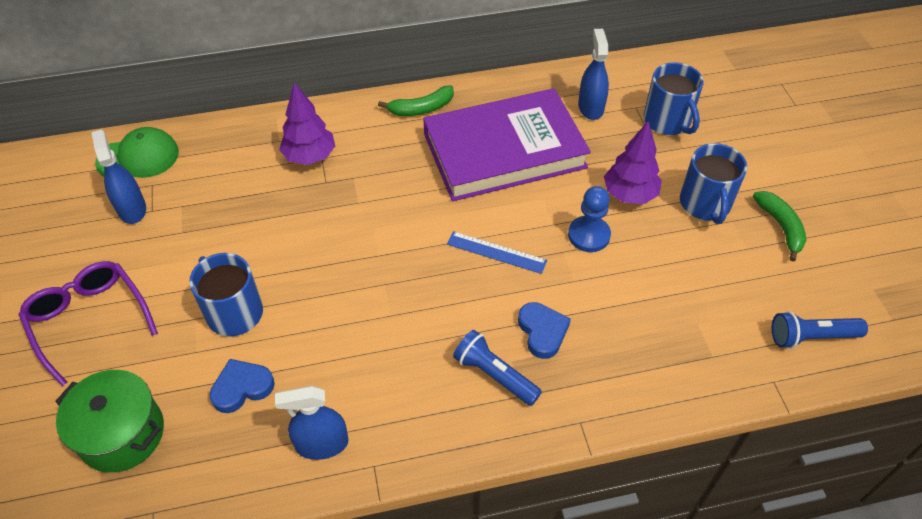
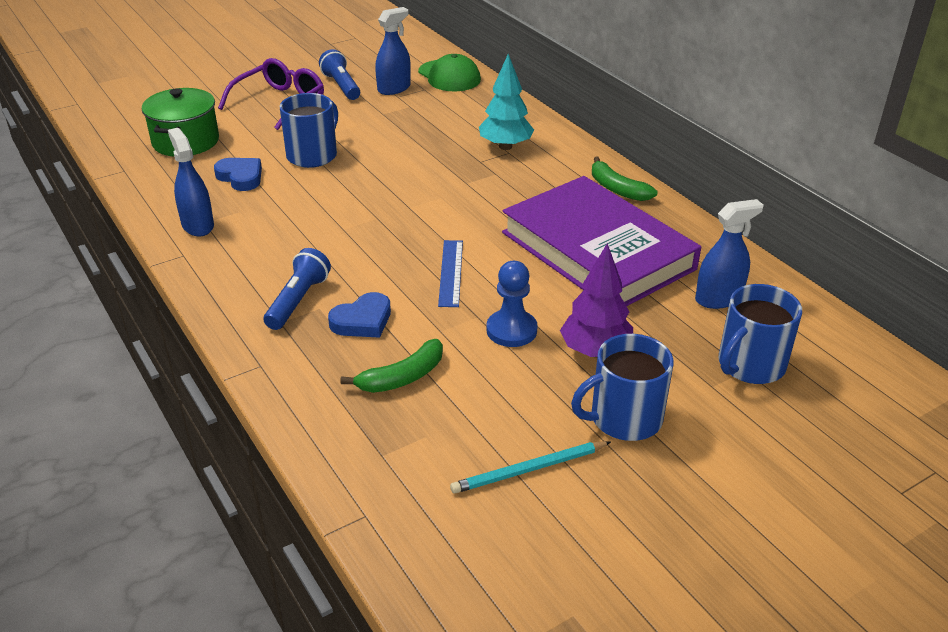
camera: 70 degrees right, 15 degrees down
(310, 156) = (505, 146): purple tree -> turquoise tree
(745, 272) = (529, 470): none -> turquoise pencil
(780, 227) = (631, 498): green banana -> green banana (402, 377)
(811, 337) = (451, 547): blue flashlight -> blue flashlight (341, 86)

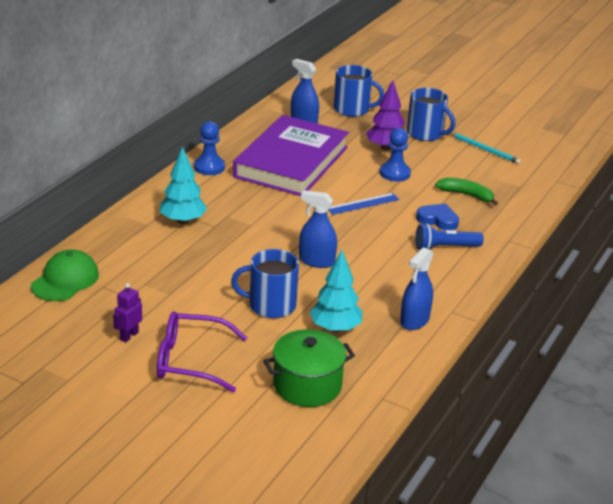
camera: 120 degrees left, 5 degrees down
(241, 177) = (335, 328): blue heart -> turquoise tree
(341, 86) = (129, 336): blue flashlight -> purple robot
(394, 88) = (113, 303): blue spray bottle -> blue spray bottle (316, 261)
(617, 189) = (209, 167): green banana -> blue pawn

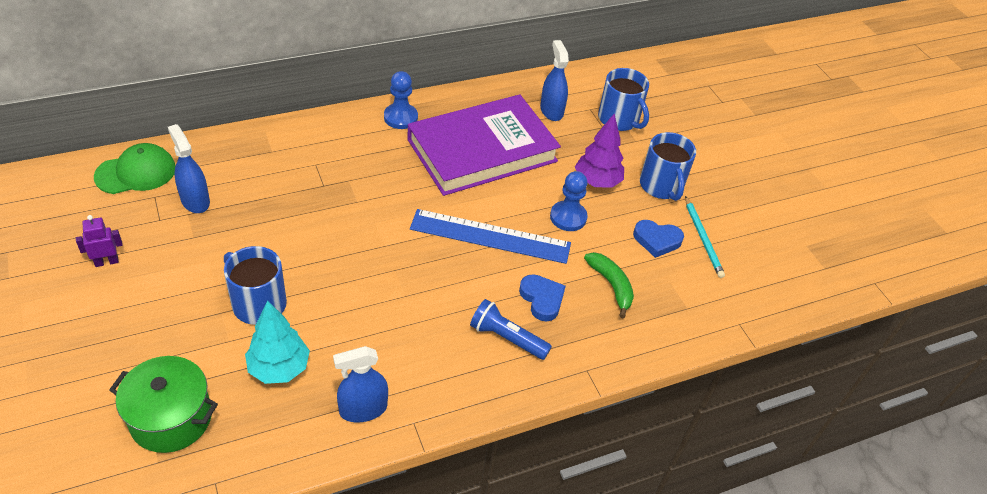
camera: 35 degrees right, 15 degrees up
(182, 221) = (304, 164): turquoise tree -> none
(190, 361) = (117, 321): purple glasses -> none
(316, 261) = (362, 278): blue spray bottle -> blue spray bottle (195, 201)
(363, 204) = (490, 236): blue ruler -> blue ruler, size x1.77
(460, 162) = (657, 240): none -> blue heart

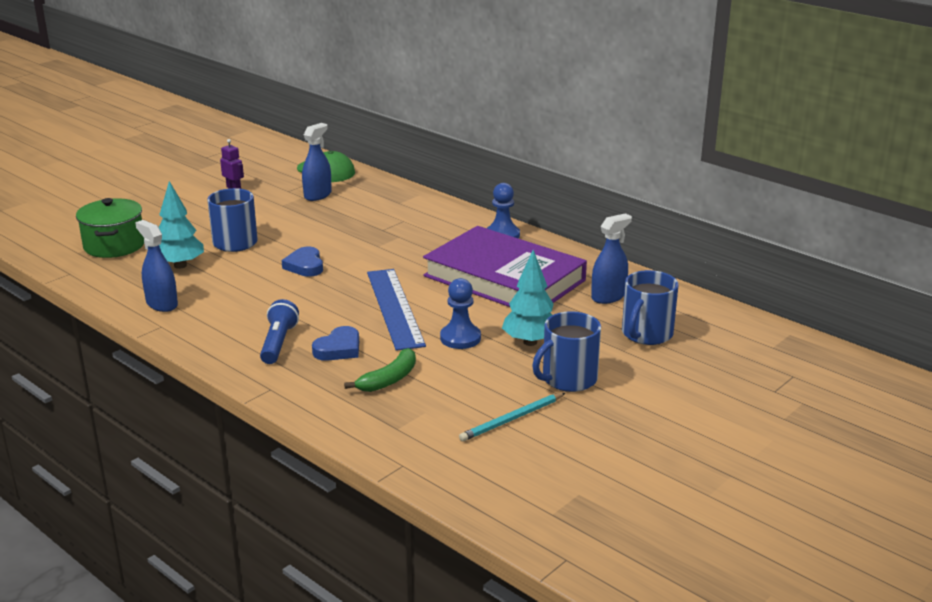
camera: 70 degrees right, 20 degrees down
(597, 182) = (530, 342): purple tree -> turquoise tree
(657, 240) = (479, 392): blue heart -> blue heart (305, 266)

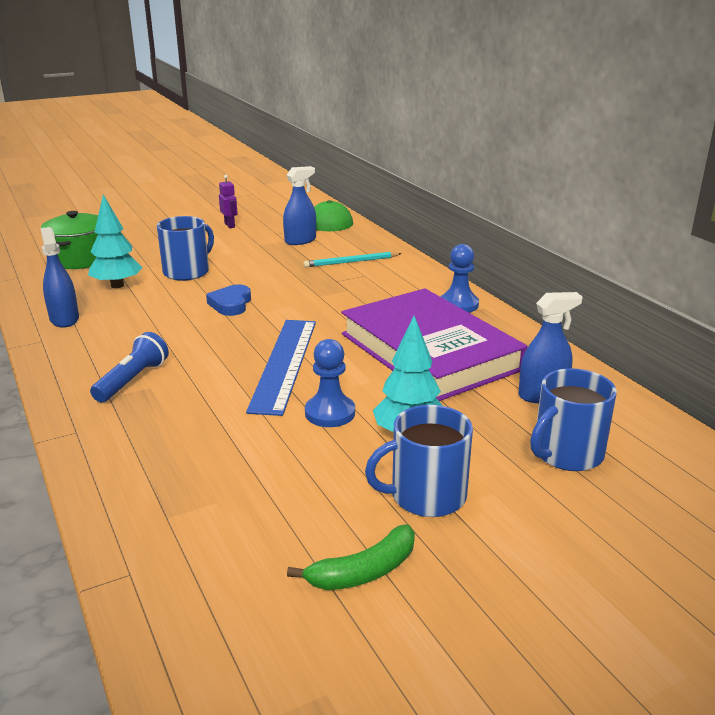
camera: 20 degrees right, 0 degrees up
(339, 349) = (187, 399): blue heart -> none
(389, 379) = (210, 448): green banana -> green banana (363, 571)
(511, 419) = (315, 539): turquoise pencil -> turquoise pencil (351, 262)

